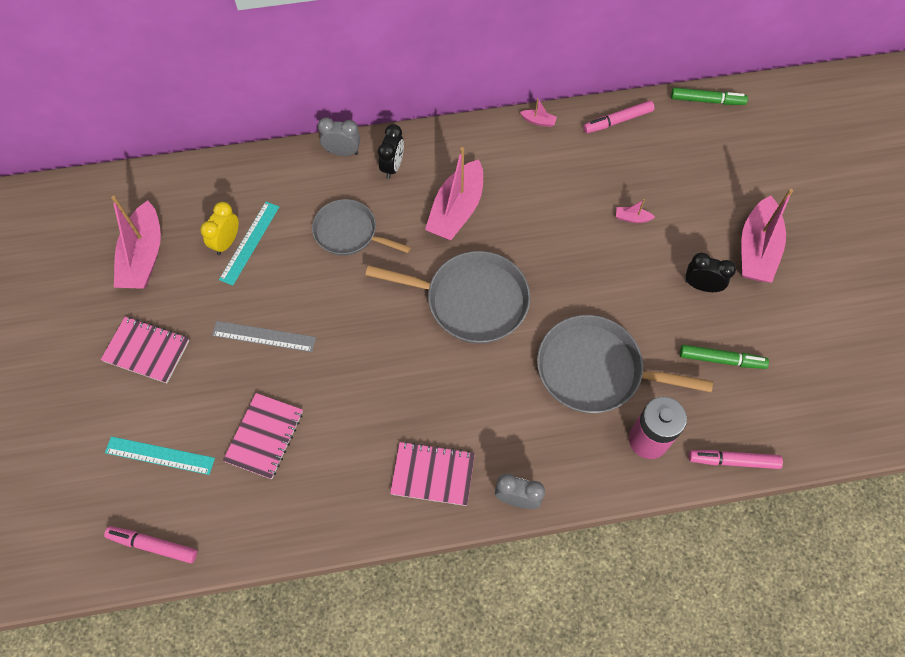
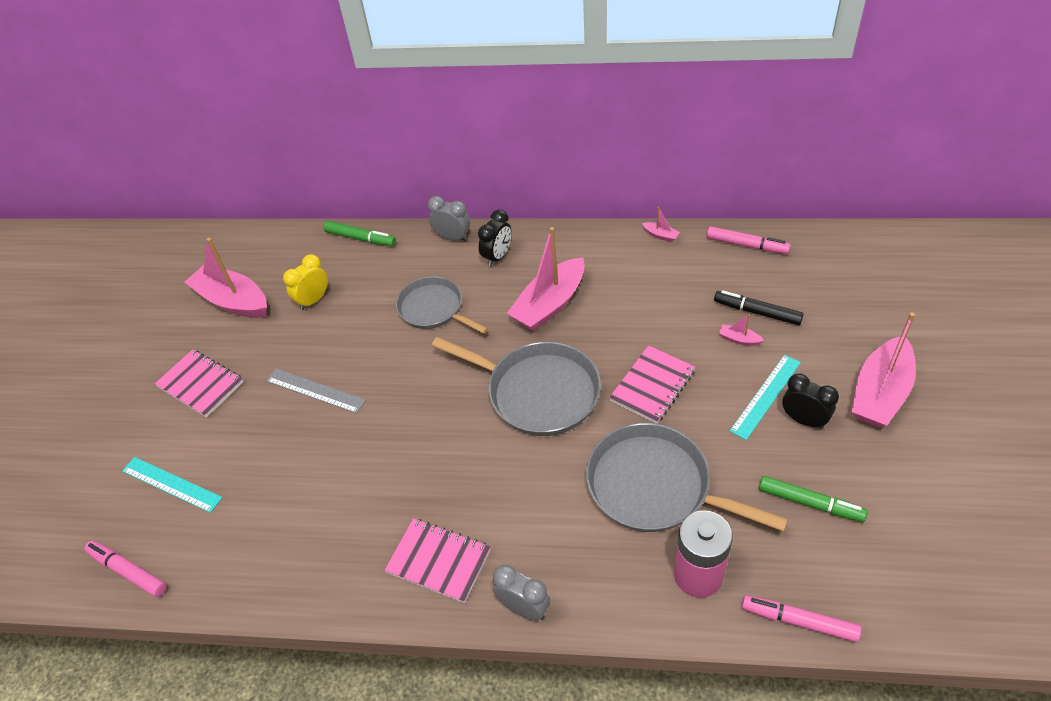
camera: 20 degrees right, 15 degrees down
(144, 256) = (233, 301): pink boat -> pink boat turned 105 degrees clockwise
(250, 242) = (335, 304): turquoise ruler -> turquoise ruler (766, 396)
(264, 436) = (279, 486): pink notebook -> pink notebook (652, 386)
(617, 121) = (747, 245): pink marker -> pink marker turned 150 degrees counterclockwise
(641, 188) = (757, 312): none -> black marker
(707, 101) = (853, 238): green marker -> green marker (360, 238)

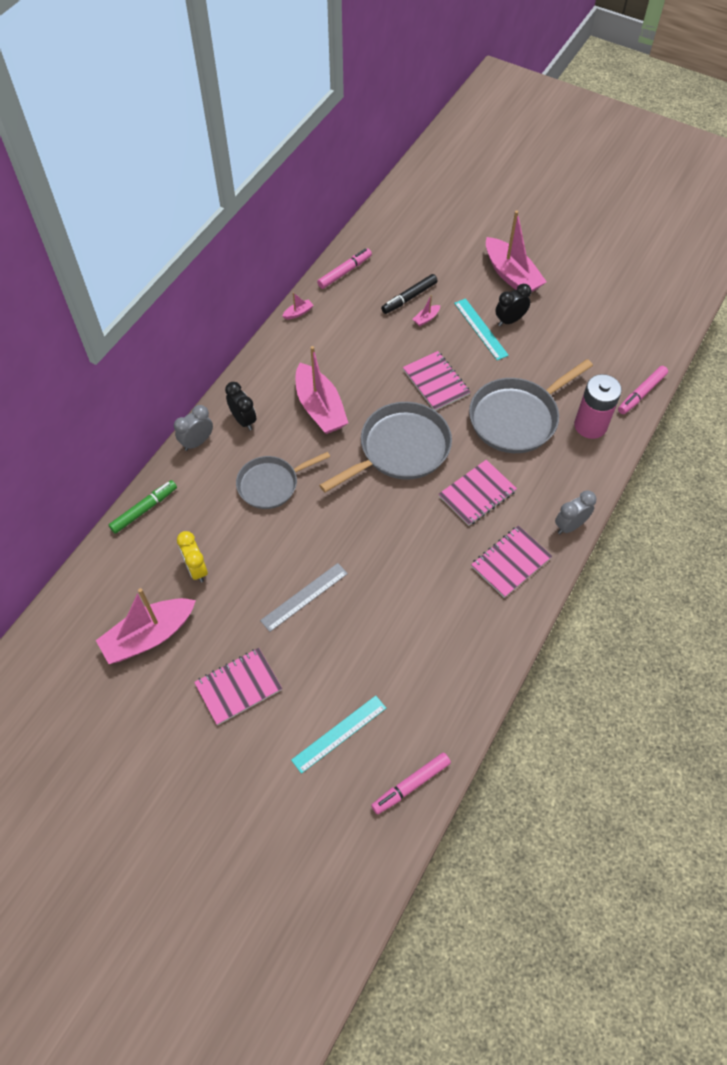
camera: 70 degrees left, 10 degrees up
(518, 489) = (477, 494): none -> pink notebook
(810, 503) = (570, 349): green marker -> none

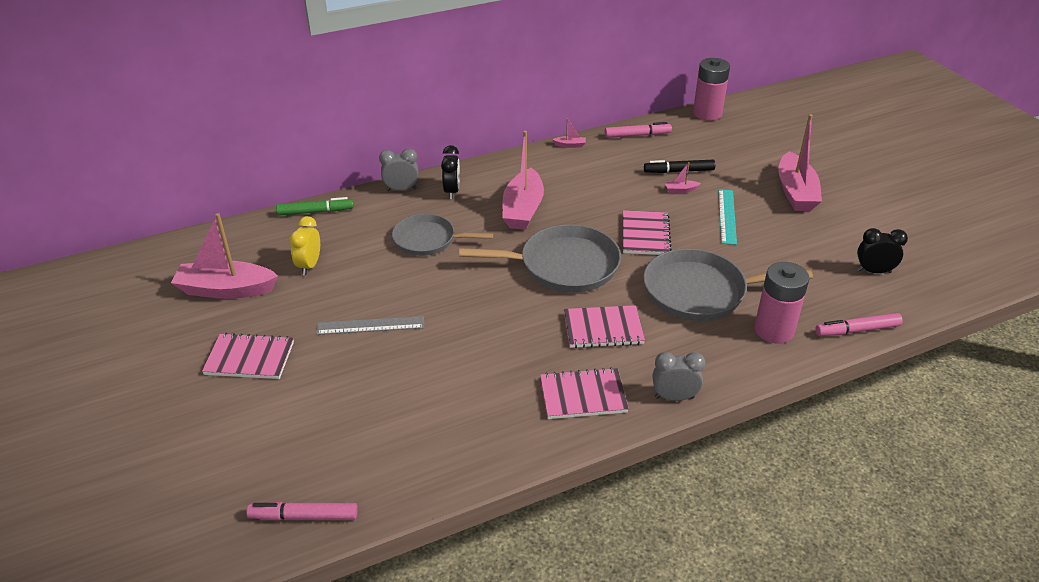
camera: 35 degrees right, 20 degrees down
(339, 733) = (288, 438): turquoise ruler -> none
(381, 216) = (707, 113): none -> pink battery
(510, 320) = (762, 221): black clock -> black clock (874, 271)

